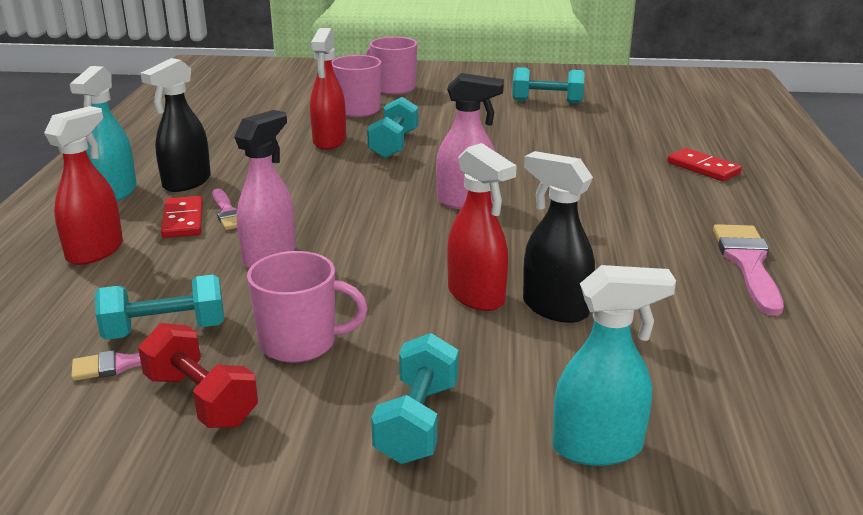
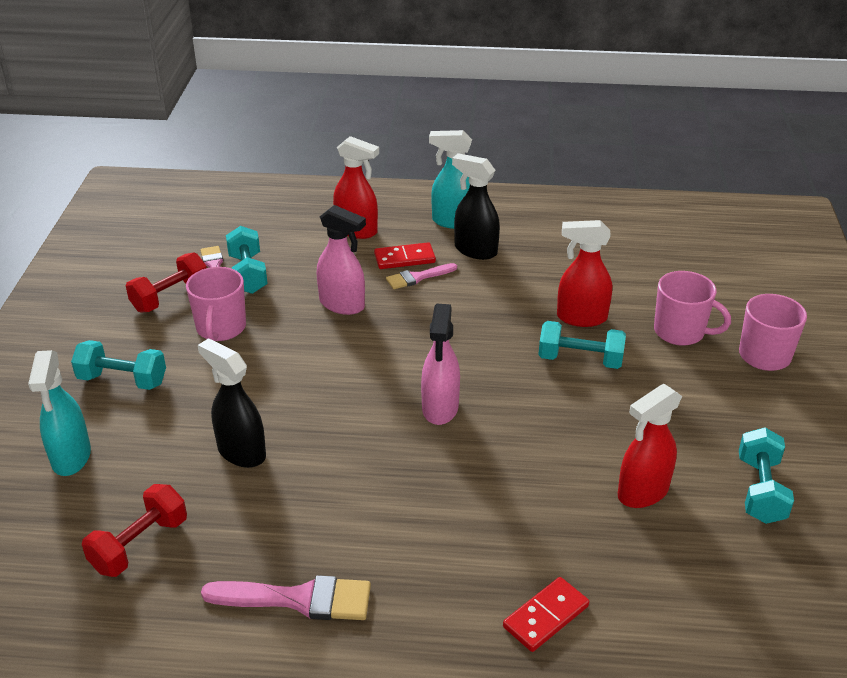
camera: 90 degrees right, 10 degrees up
(476, 296) = (266, 410): red spray bottle -> red spray bottle (642, 492)
(554, 308) = (241, 452): black spray bottle -> black spray bottle turned 90 degrees counterclockwise
(729, 364) = (140, 545): none -> red dumbbell

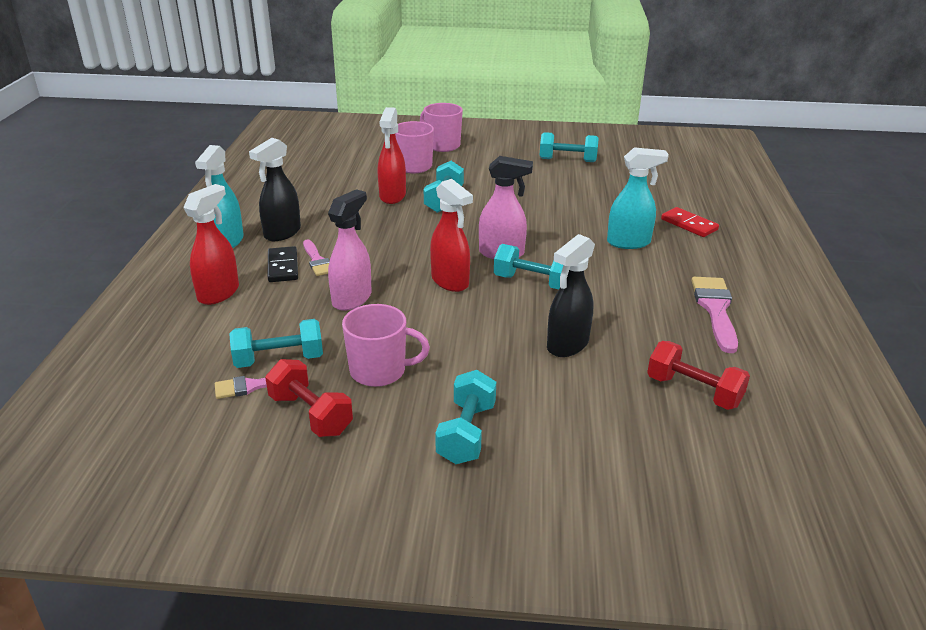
camera: 90 degrees left, 5 degrees down
(71, 457) = (594, 454): turquoise spray bottle -> turquoise spray bottle (629, 242)
(371, 431) = (532, 282): none -> turquoise dumbbell
(404, 258) = (283, 267): red domino -> black domino
(642, 492) = (577, 190): red spray bottle -> red spray bottle (450, 281)

